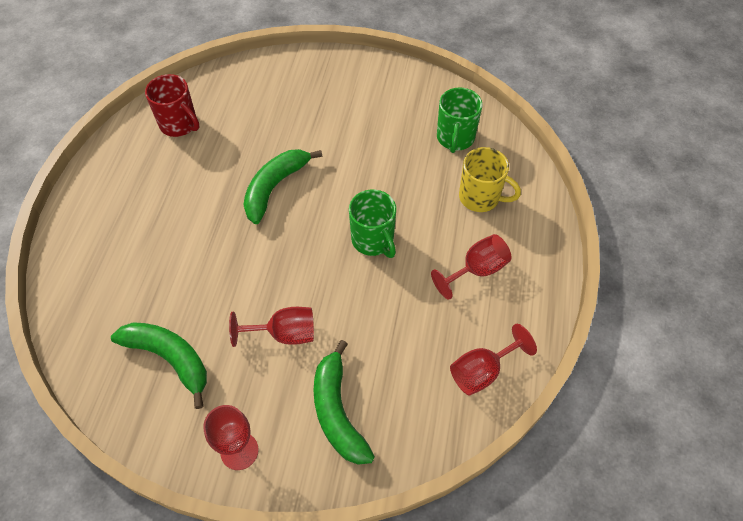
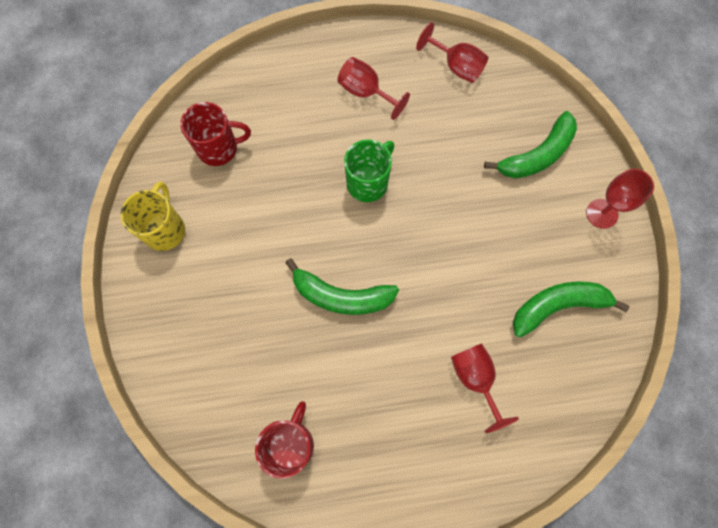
camera: 110 degrees left, 15 degrees up
(170, 358) = (558, 306): green banana -> green banana turned 60 degrees clockwise
(284, 334) = (492, 221): red goblet -> red goblet (475, 379)
(455, 138) = (219, 148): green mug -> red mug
(480, 197) = (286, 108): yellow mug -> yellow mug (165, 229)

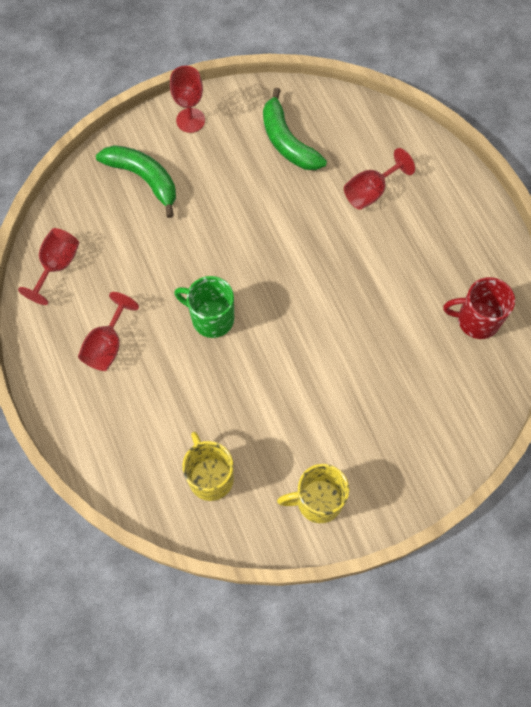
camera: 105 degrees left, 5 degrees down
(219, 148) = (210, 477): red mug -> yellow mug
(341, 296) = (333, 314): green banana -> none

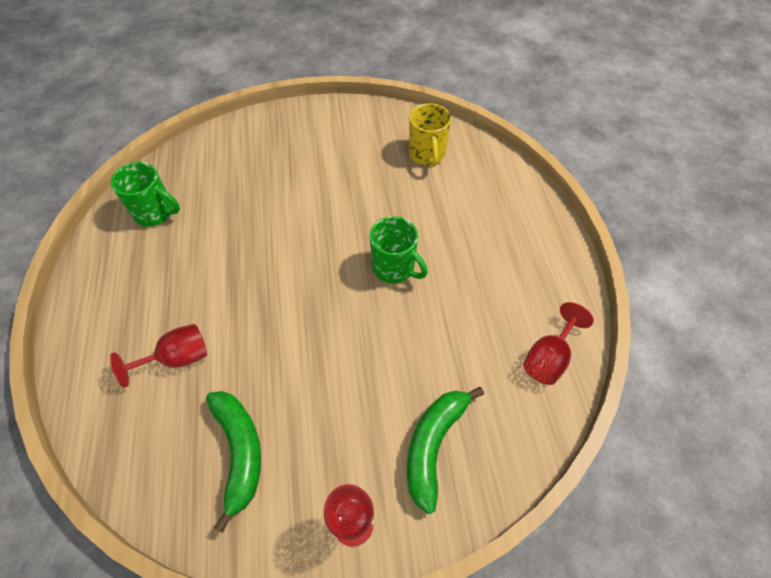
camera: 165 degrees left, 10 degrees down
(107, 345) = (500, 266): red goblet -> none
(144, 179) = (433, 445): green banana -> green banana turned 60 degrees clockwise
(317, 501) = (350, 126): yellow mug -> none
(476, 320) = (155, 213): red mug -> green mug

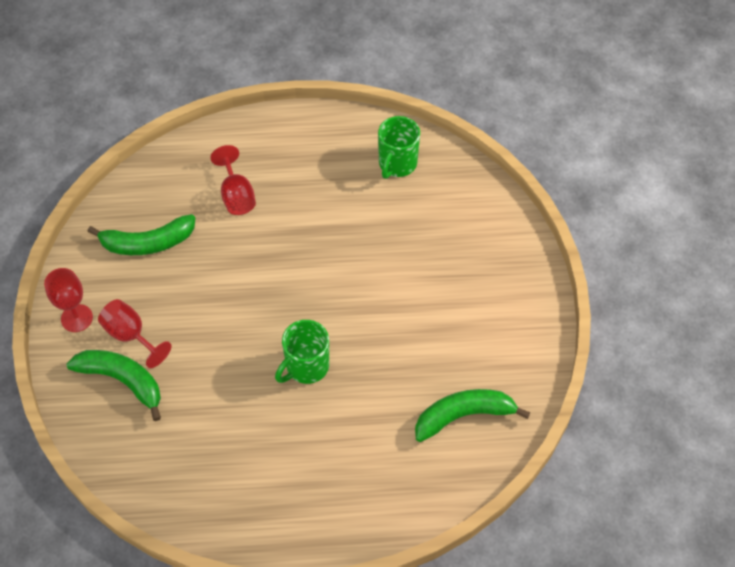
camera: 95 degrees right, 0 degrees up
(427, 154) = (464, 415): yellow mug -> green banana
(548, 357) = (184, 492): red goblet -> red goblet (131, 335)

